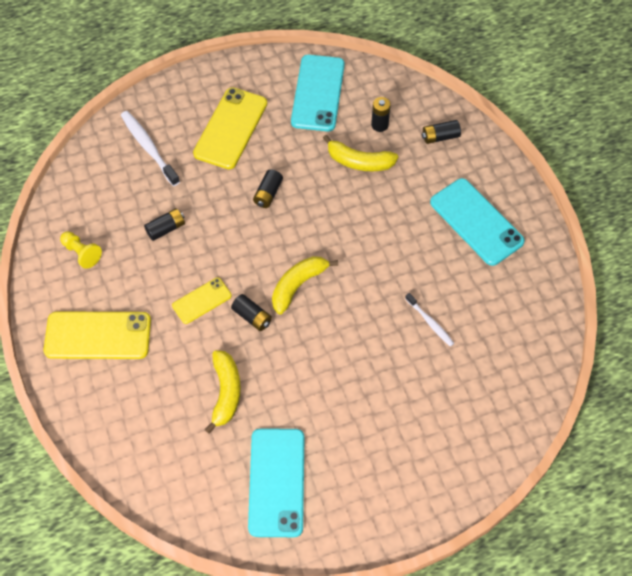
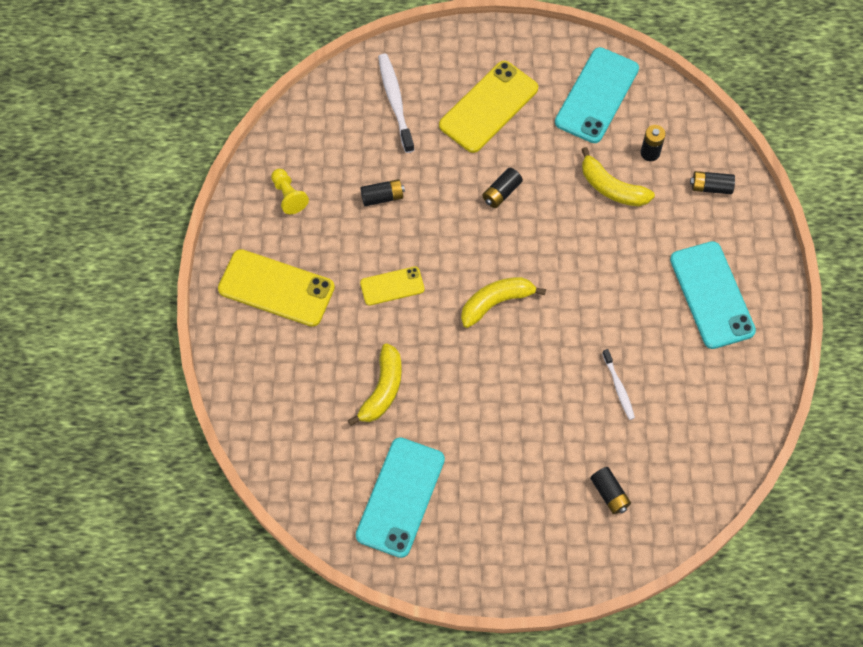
camera: 20 degrees right, 5 degrees up
(252, 317) = (437, 320): black battery -> black battery (609, 494)

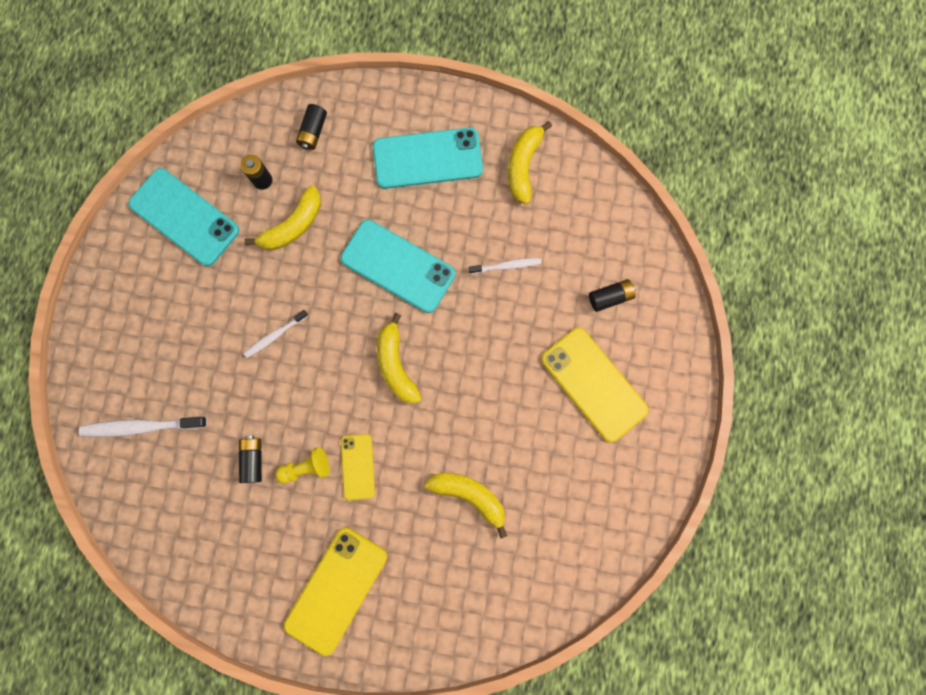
camera: 80 degrees left, 15 degrees up
(288, 196) = (229, 561): yellow pawn -> yellow pawn (306, 467)
(400, 497) = (584, 496): turquoise phone -> turquoise phone (398, 266)
(488, 107) = (171, 329): yellow phone -> yellow phone (593, 384)
(501, 192) = (275, 335): black battery -> white toothbrush
(729, 387) = (523, 166): none -> yellow banana

